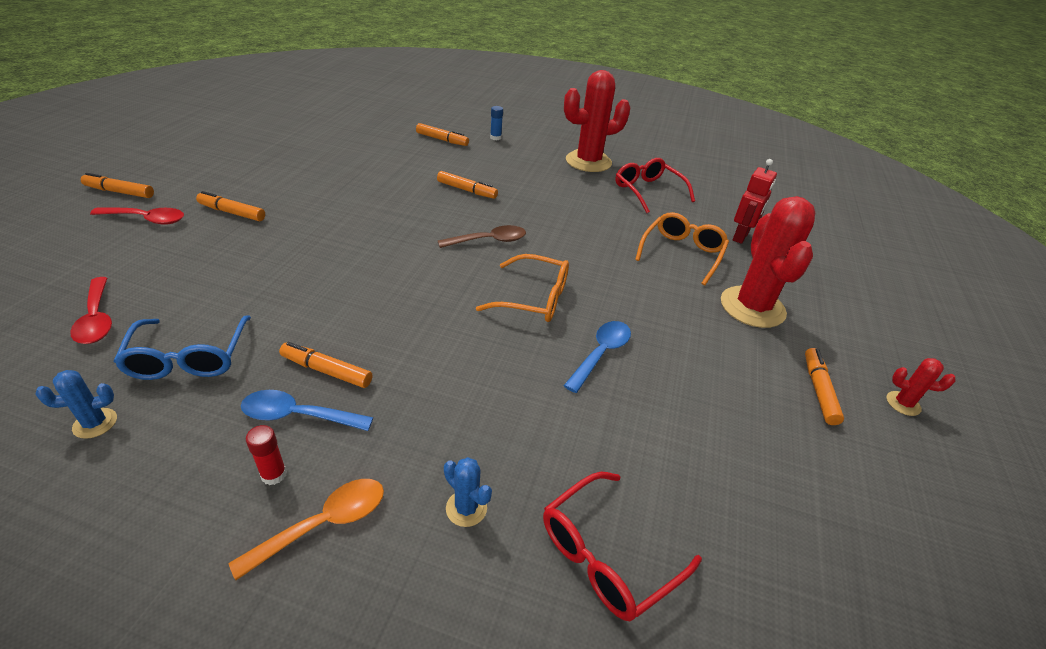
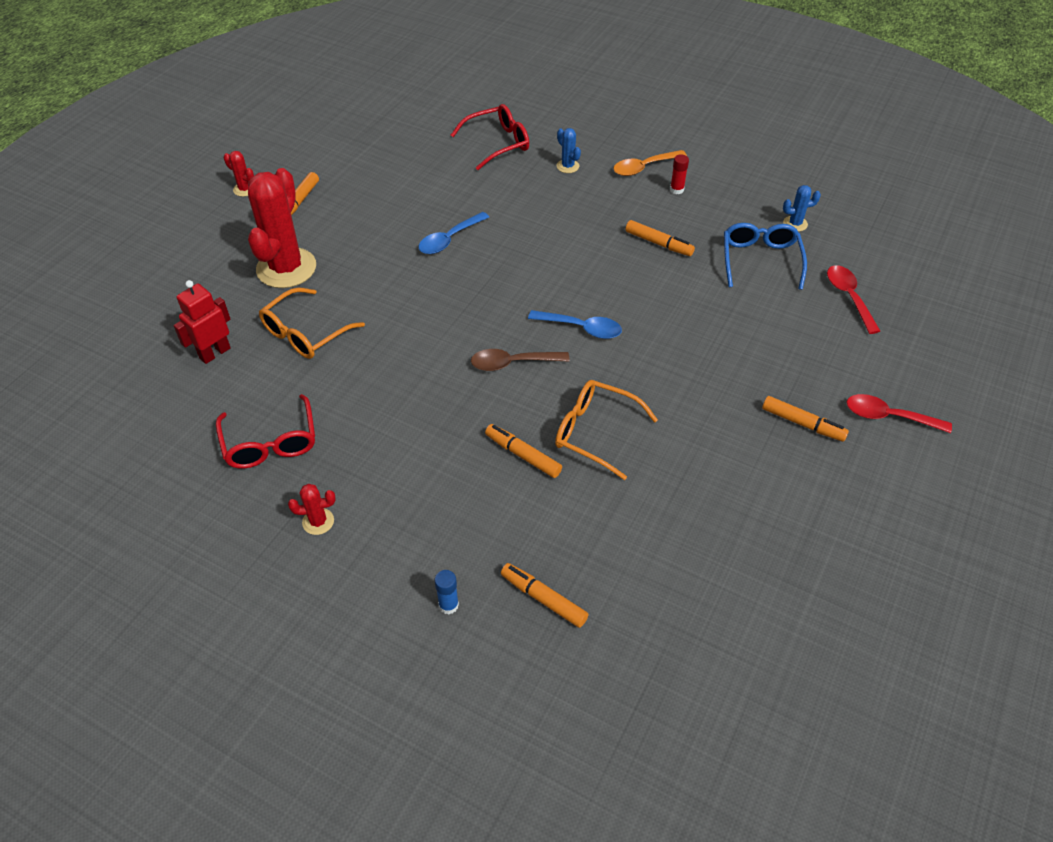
camera: 165 degrees left, 10 degrees up
(120, 192) = (952, 469): orange marker -> none
(298, 416) = (671, 217): blue spoon -> blue spoon (581, 328)
(534, 298) = (486, 290): orange glasses -> orange glasses (595, 432)
(588, 162) = (318, 521): red cactus -> red cactus, size x0.43

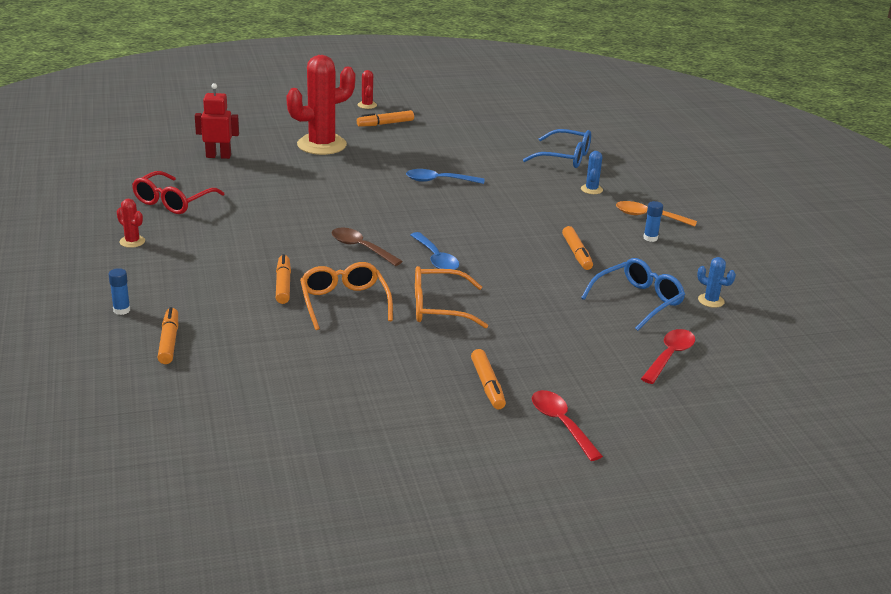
camera: 45 degrees right, 20 degrees down
(305, 333) = (277, 173): orange glasses -> orange glasses (438, 308)
(498, 143) = (565, 157): red glasses -> blue glasses
(676, 189) = (650, 238): red glue stick -> blue glue stick

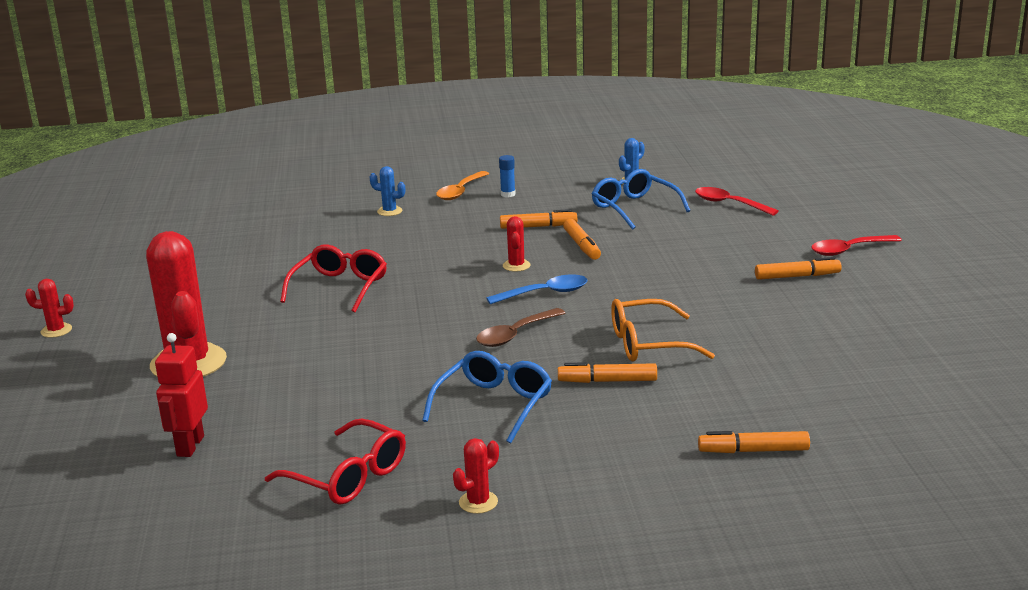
camera: 80 degrees left, 5 degrees down
(121, 310) = (681, 493): blue glue stick -> none
(385, 124) = (136, 318): orange marker -> orange marker (582, 246)
(438, 181) = (340, 287): blue spoon -> red glasses
(438, 308) = (655, 294): orange glasses -> none
(489, 245) = (516, 266): none -> red cactus
(565, 157) = (300, 219): blue glasses -> blue glasses (494, 405)

